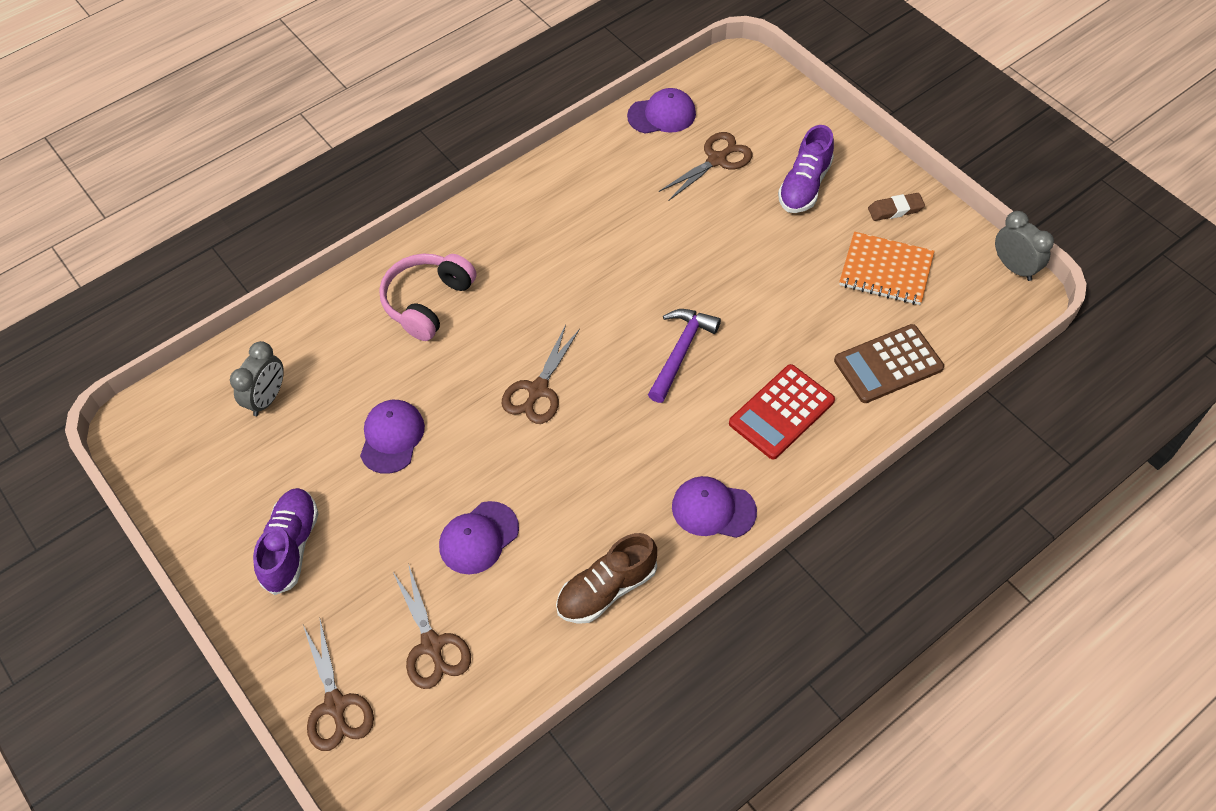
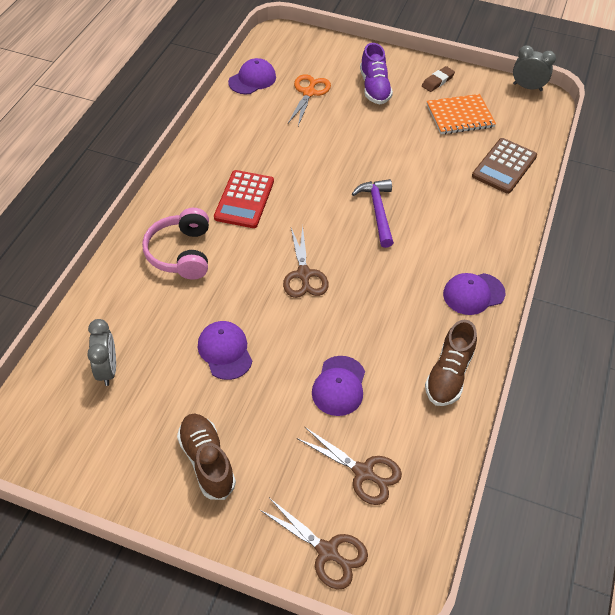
camera: 35 degrees left, 5 degrees down
(291, 546) = (207, 461): purple shoe -> brown shoe
(717, 160) = (309, 93): brown scissors -> orange scissors
(781, 412) = (467, 219): red calculator -> red calculator (244, 199)

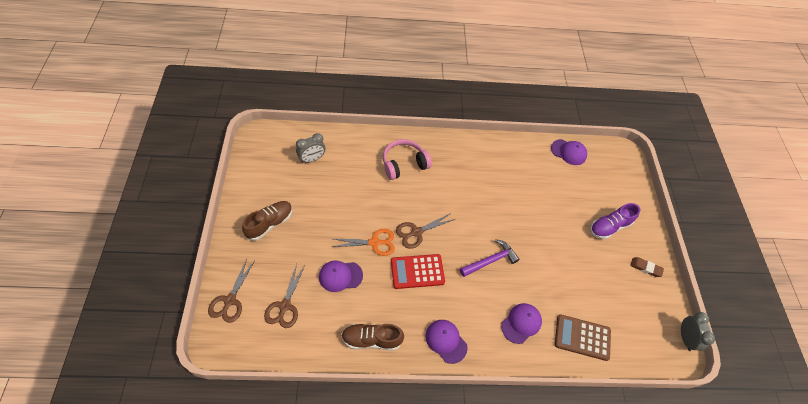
camera: 65 degrees right, 5 degrees up
(225, 351) = (343, 209): purple cap -> purple cap (521, 323)
(244, 199) = (461, 182): red calculator -> red calculator (417, 271)
(309, 93) = (577, 188): orange scissors -> orange scissors (374, 243)
(460, 116) = (617, 293): orange notebook -> none

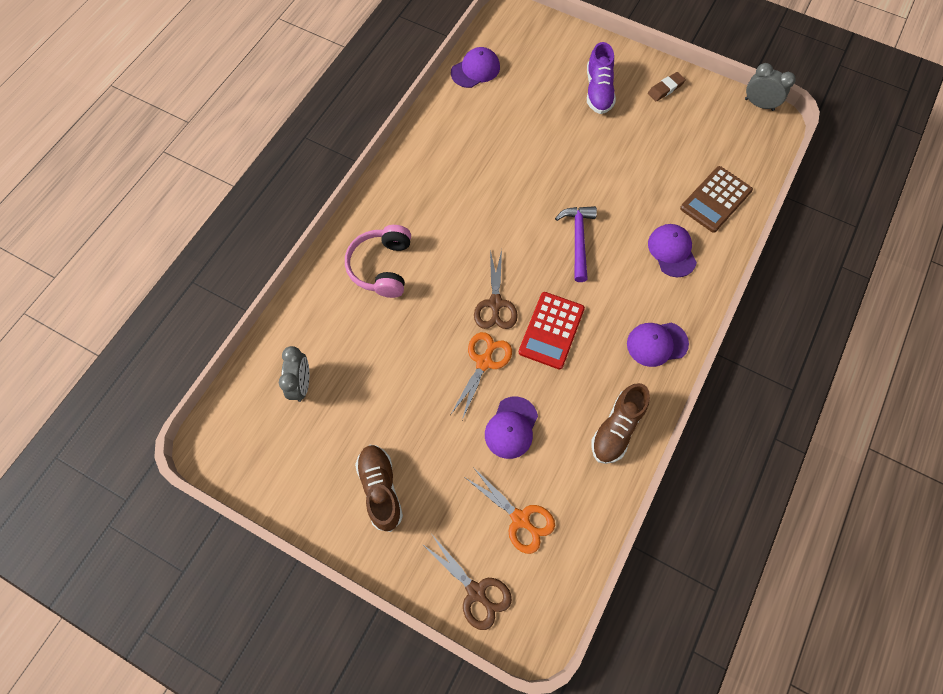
camera: 55 degrees left, 10 degrees up
(285, 306) = (520, 519): brown scissors -> orange scissors

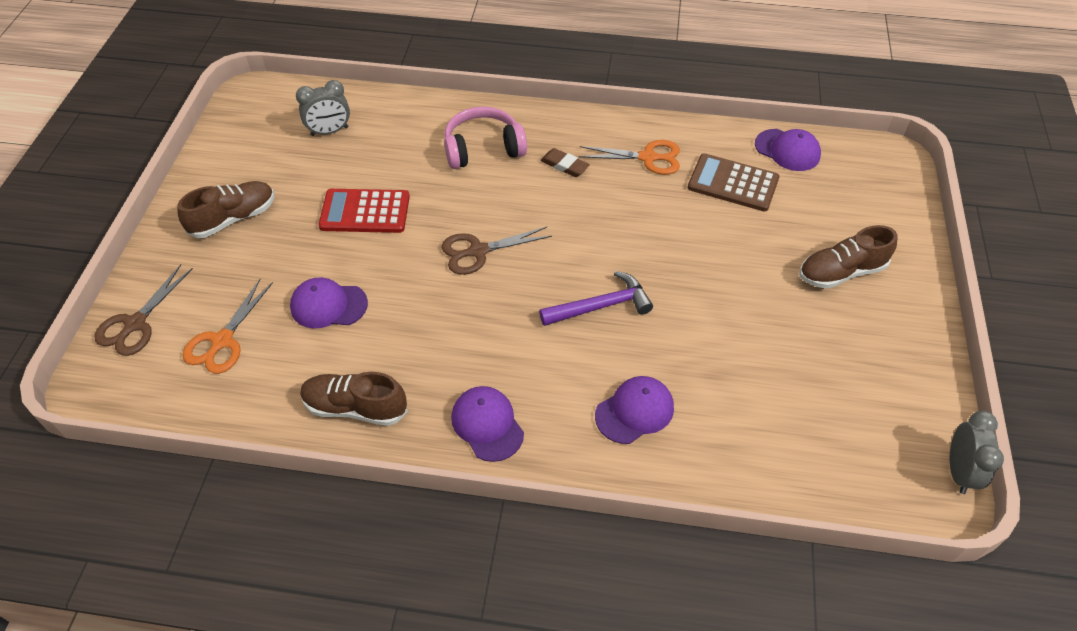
camera: 70 degrees right, 15 degrees down
(484, 362) = (401, 261): orange scissors -> orange scissors (648, 158)
(551, 330) = (464, 311): red calculator -> red calculator (365, 212)
(598, 91) = (841, 272): purple shoe -> brown shoe
(665, 89) = (900, 345): brown eraser -> brown eraser (564, 165)
(716, 199) = (748, 447): brown calculator -> brown calculator (733, 183)

